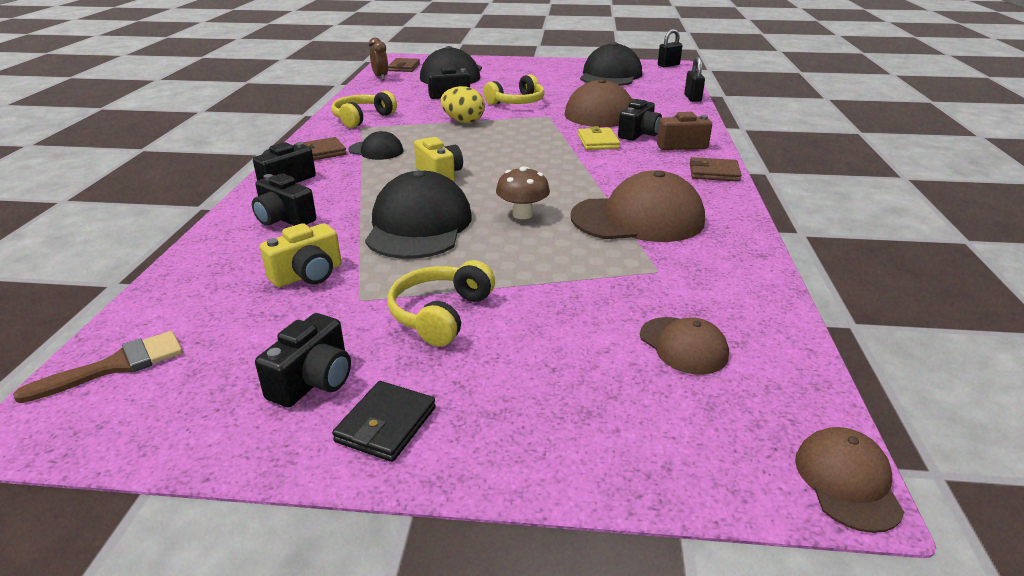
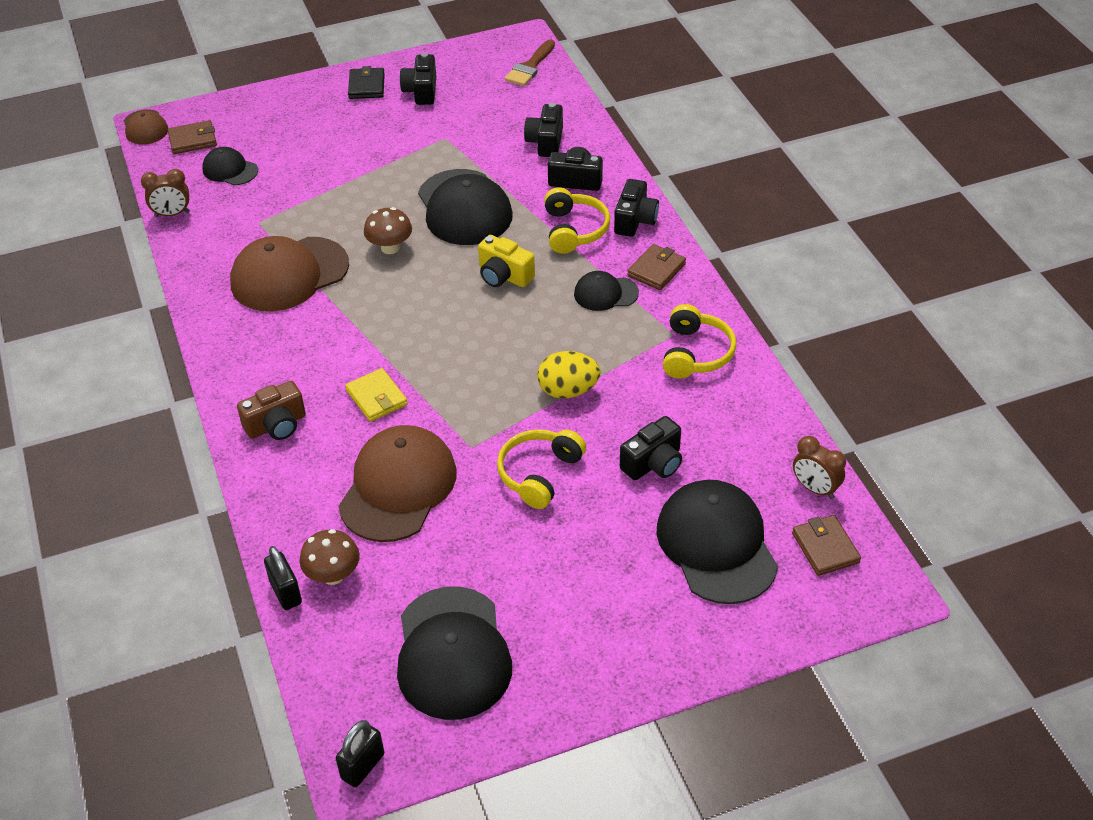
camera: 155 degrees right, 15 degrees up
(308, 275) = (497, 143): yellow camera -> none
(440, 314) = (386, 144): yellow headphones -> yellow headphones (574, 230)
(639, 134) = (334, 436): black camera -> black camera (545, 142)
(662, 98) = (333, 575): none -> brown mushroom
(683, 345) = (230, 170): brown cap -> black cap
(714, 173) = (230, 374): brown wallet -> brown wallet (193, 140)
(776, 309) = (172, 214): none -> brown clock

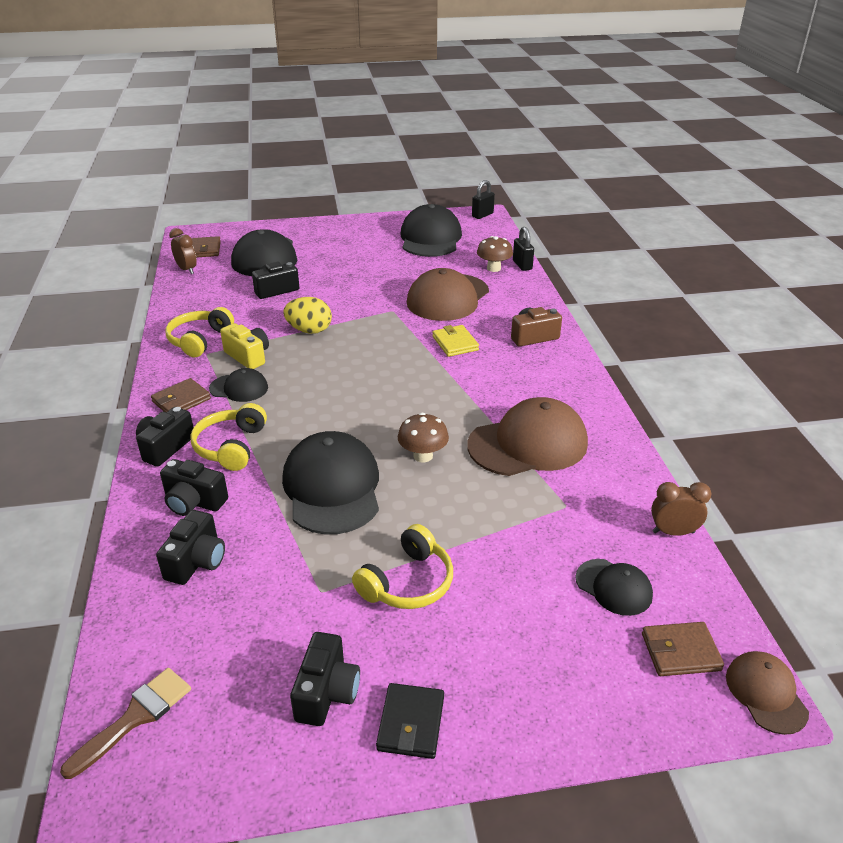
camera: 170 degrees left, 10 degrees down
(504, 276) = (320, 414): yellow camera -> yellow camera (248, 356)
(539, 474) = (352, 293): yellow headphones -> yellow headphones (408, 582)

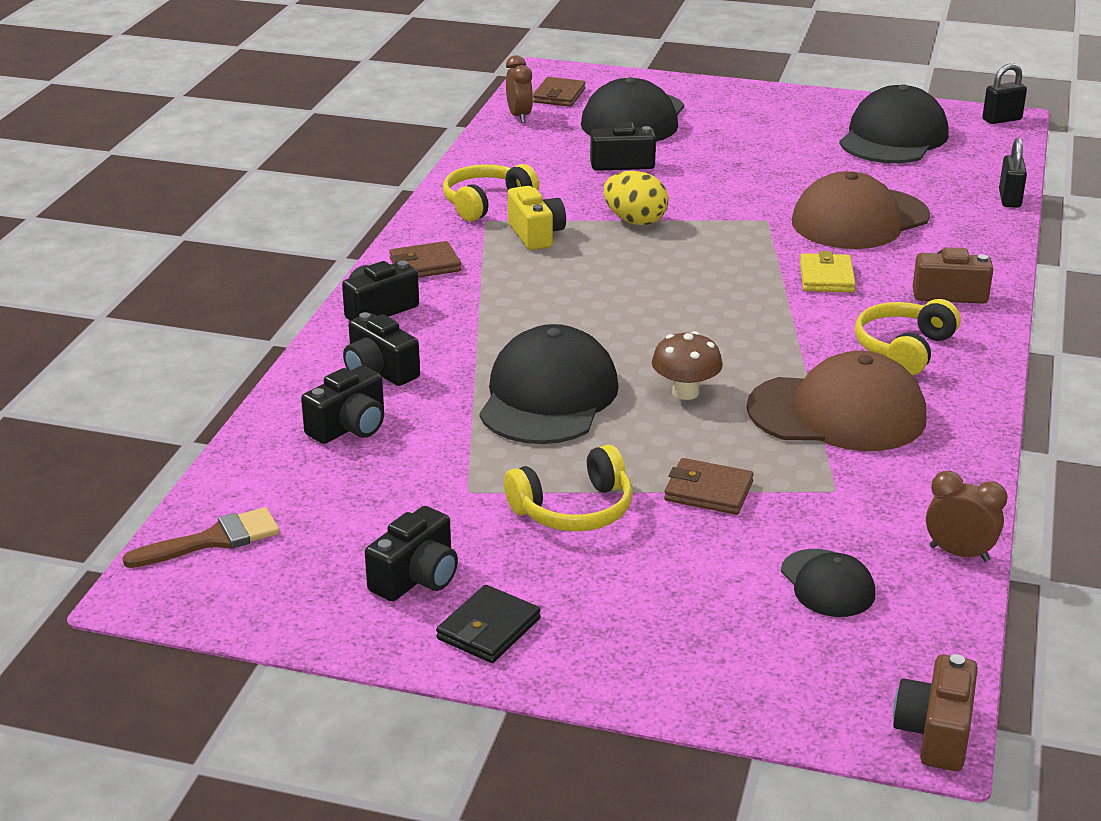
camera: 25 degrees right, 5 degrees down
(231, 446) = (455, 326): yellow headphones -> yellow headphones (903, 349)
(239, 388) = (502, 267): black cap -> none
(493, 268) = (960, 195): brown mushroom -> none
(680, 652) = (859, 665): brown wallet -> brown wallet (708, 491)
(766, 693) = (935, 733): brown cap -> brown camera

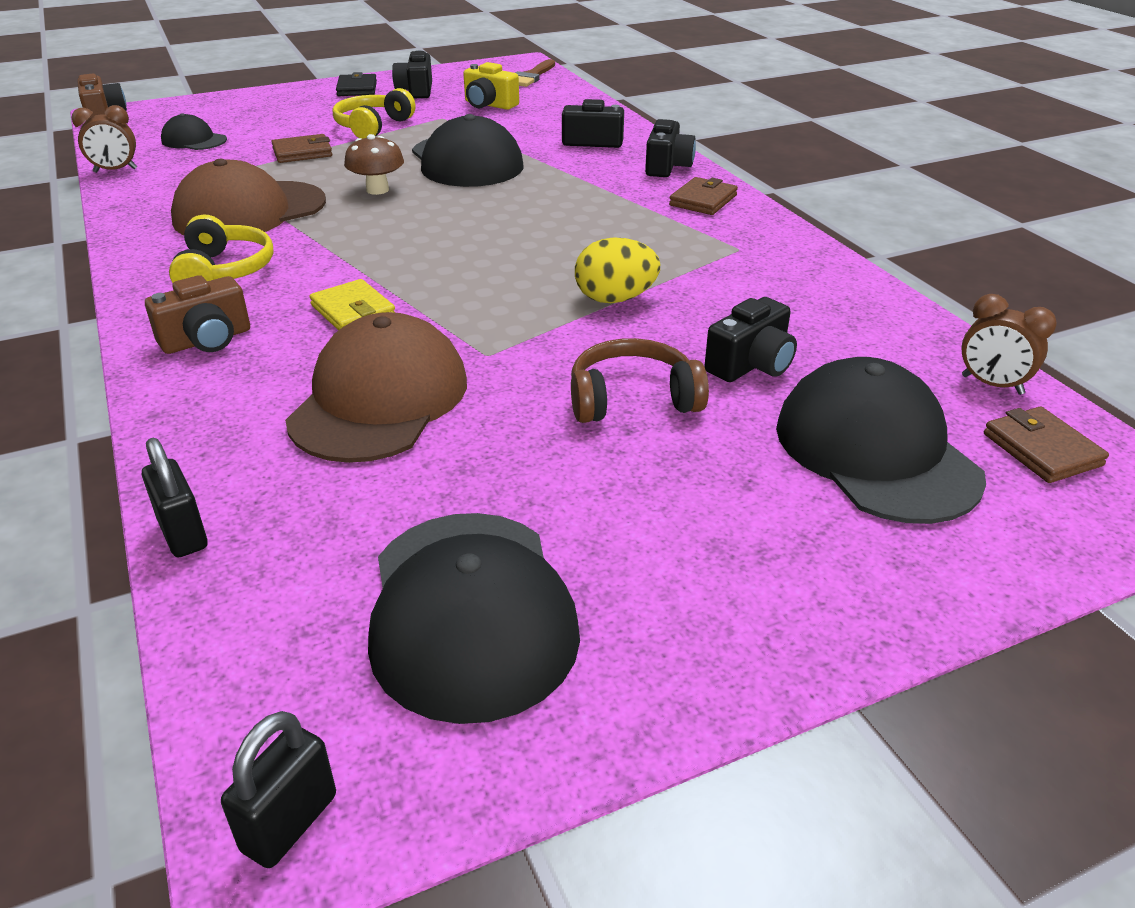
camera: 140 degrees right, 5 degrees up
(349, 427) = (554, 119): black camera -> none
(486, 203) = (774, 263): yellow headphones -> none
(536, 234) = (674, 252): yellow camera -> yellow camera (489, 105)
(715, 172) = (632, 399): none -> brown headphones

